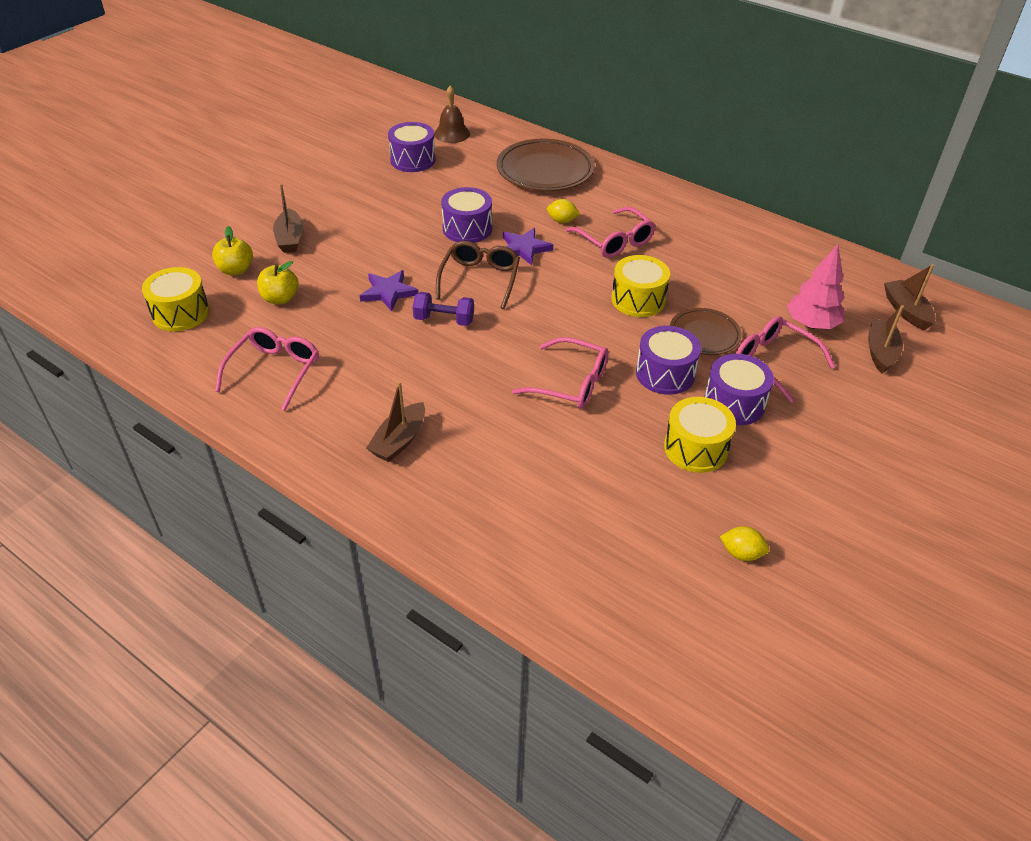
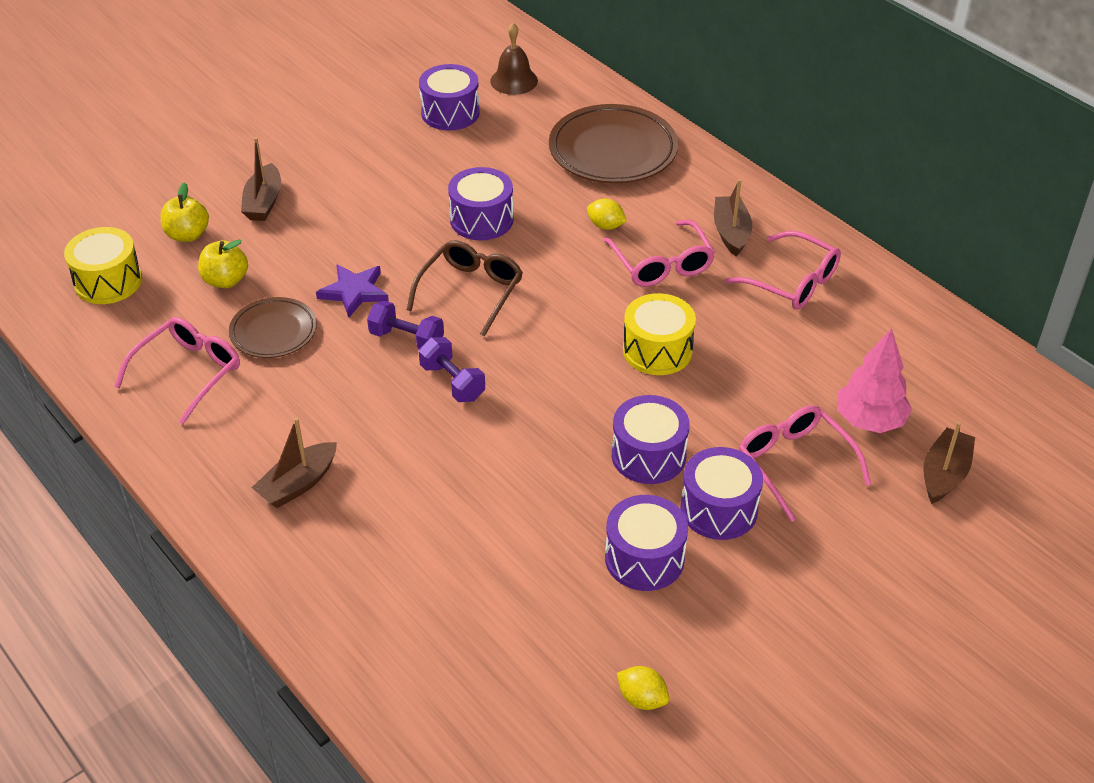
camera: 15 degrees right, 0 degrees up
(493, 345) = (452, 382): none -> purple dumbbell
(524, 248) = (542, 257): purple star -> none
(571, 383) = (527, 448): pink glasses -> pink glasses (792, 282)
(695, 448) = (644, 558): yellow drum -> purple drum
(704, 335) = (721, 412): brown plate -> brown plate (273, 332)
(906, 311) = (1008, 423): brown boat -> brown boat (731, 233)

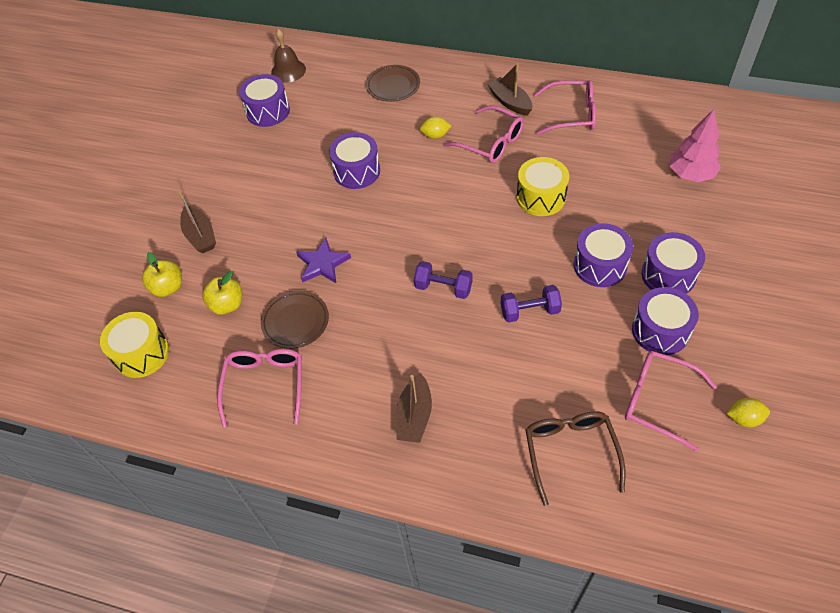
camera: 30 degrees left, 10 degrees up
(407, 339) = (387, 276): purple dumbbell -> purple dumbbell (529, 311)
(470, 291) = (396, 222): brown glasses -> brown glasses (570, 452)
(613, 151) = (393, 86): brown plate -> brown plate, size x0.59
(794, 464) = (679, 223): pink glasses -> pink glasses (657, 401)
(944, 474) = (756, 183): brown boat -> none

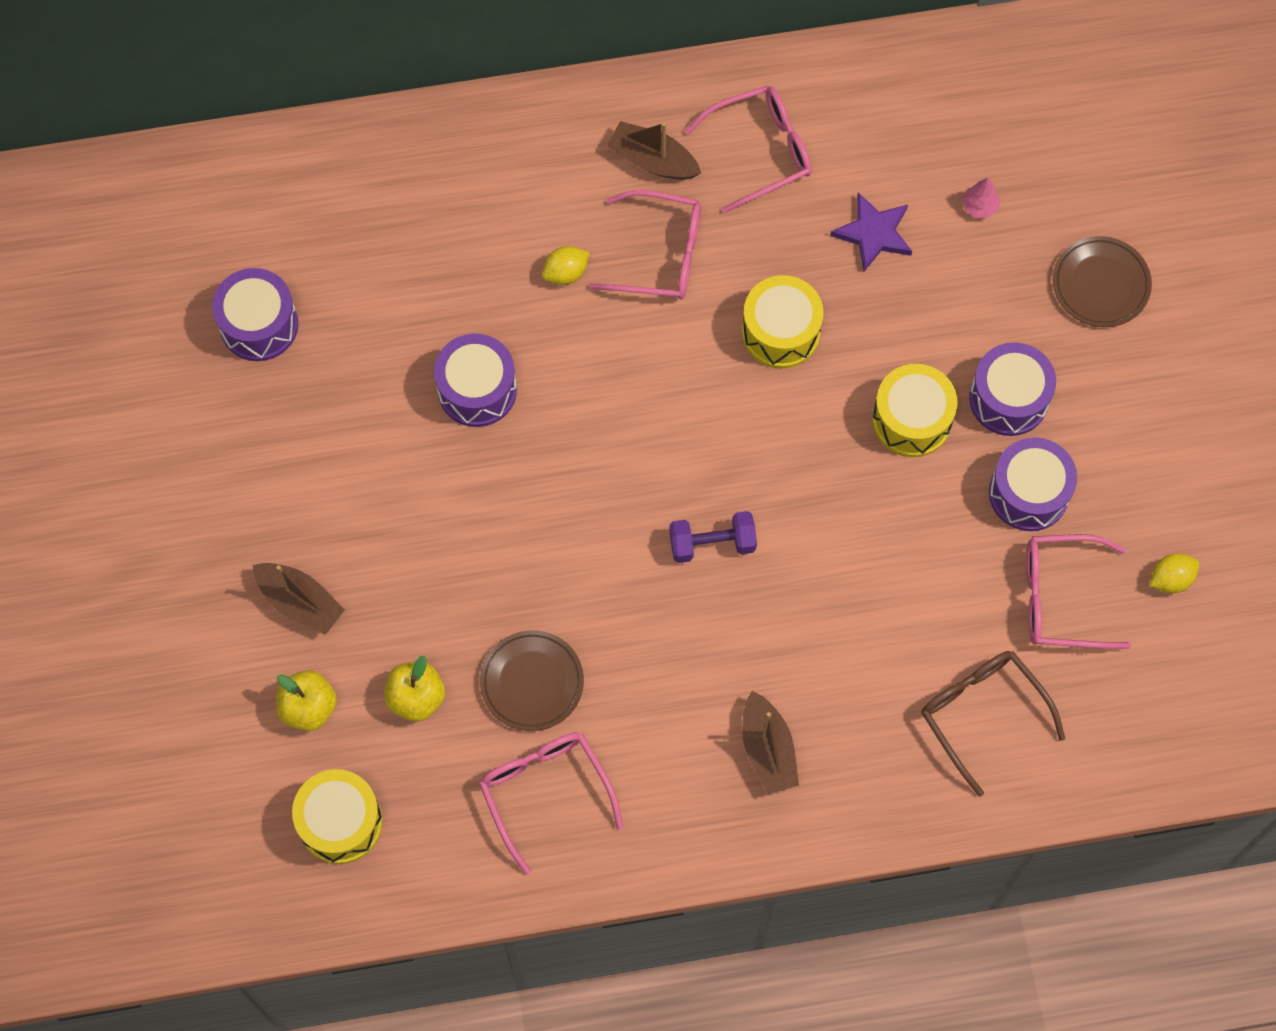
camera: 30 degrees left, 15 degrees up
(288, 70) = (241, 224): brown bell -> none
(322, 264) = (517, 574): purple star -> purple star (873, 233)
(393, 86) = (443, 194): brown plate -> brown plate (1100, 284)
(529, 311) = (847, 533): purple dumbbell -> none
(600, 265) = (911, 420): purple drum -> yellow drum
(690, 174) = (980, 206): pink tree -> pink tree, size x0.48

